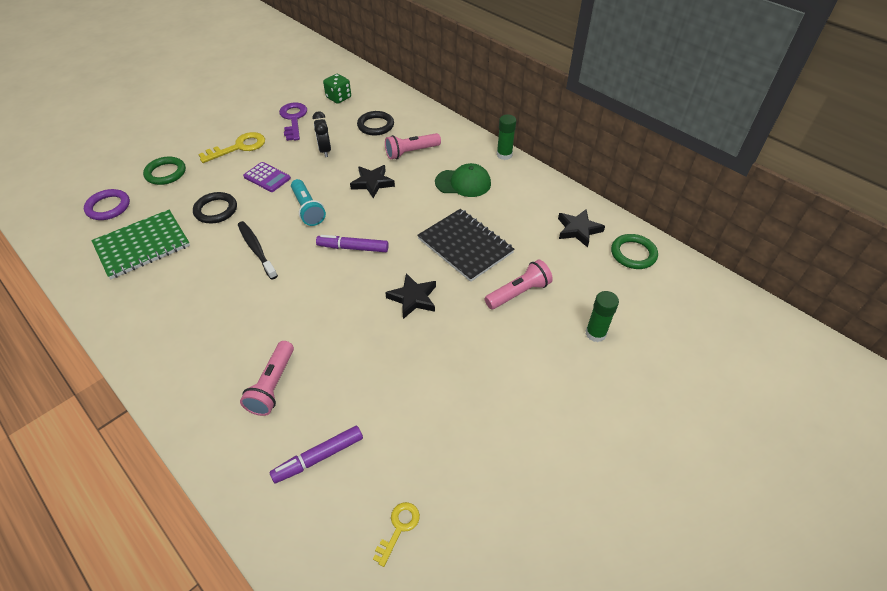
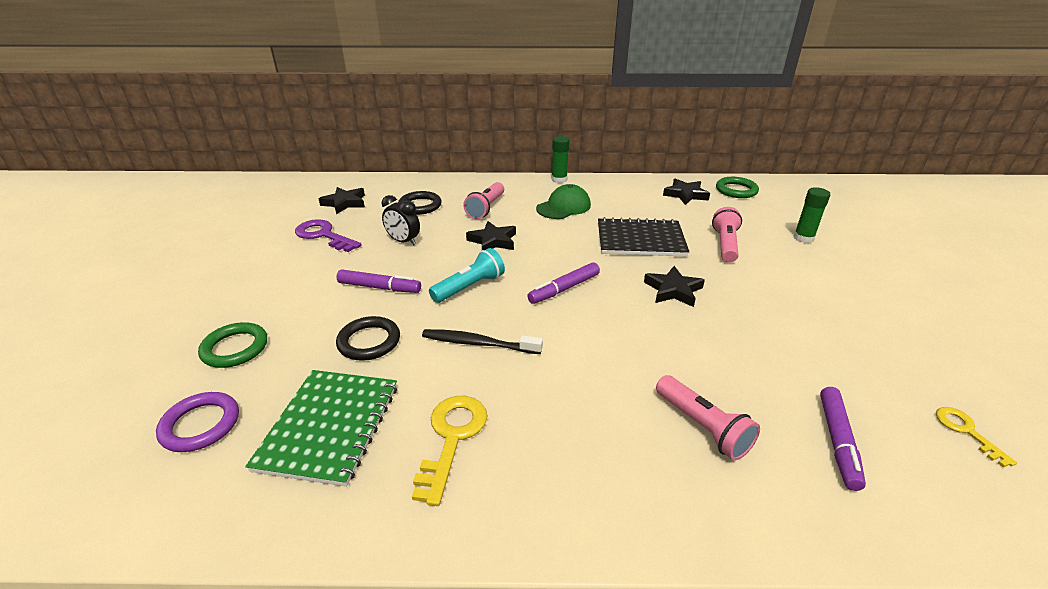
camera: 45 degrees left, 15 degrees down
(239, 147) = (298, 282): yellow key -> yellow key (452, 438)
(267, 177) = (379, 287): purple calculator -> purple marker
(307, 209) = (470, 287): turquoise flashlight -> turquoise flashlight turned 60 degrees counterclockwise
(338, 98) = (345, 203): green dice -> black star

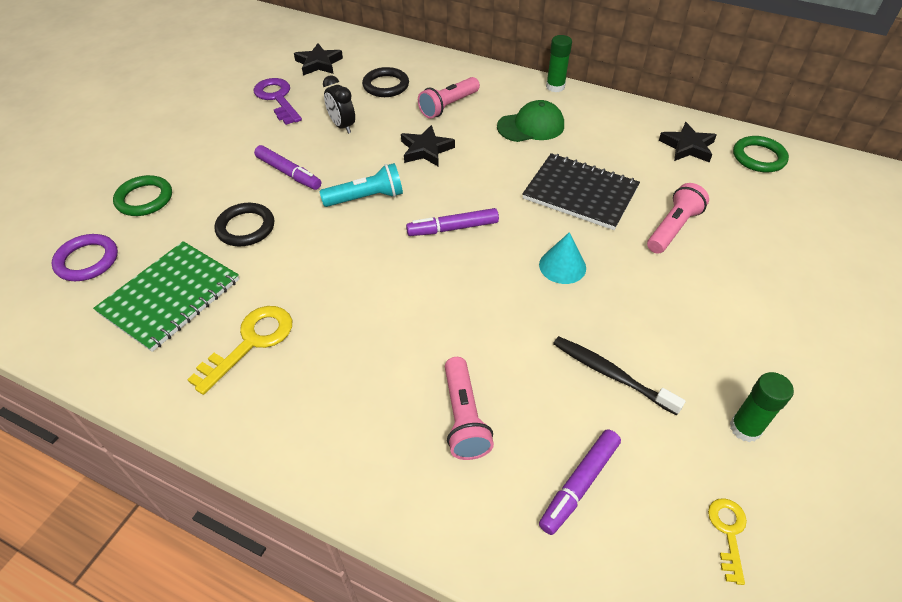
camera: 25 degrees right, 15 degrees up
(478, 343) = (332, 261): black toothbrush -> black toothbrush (611, 374)
(673, 290) = (562, 266): black star -> turquoise cone
(803, 238) = (780, 248): green glue stick -> green glue stick (745, 428)

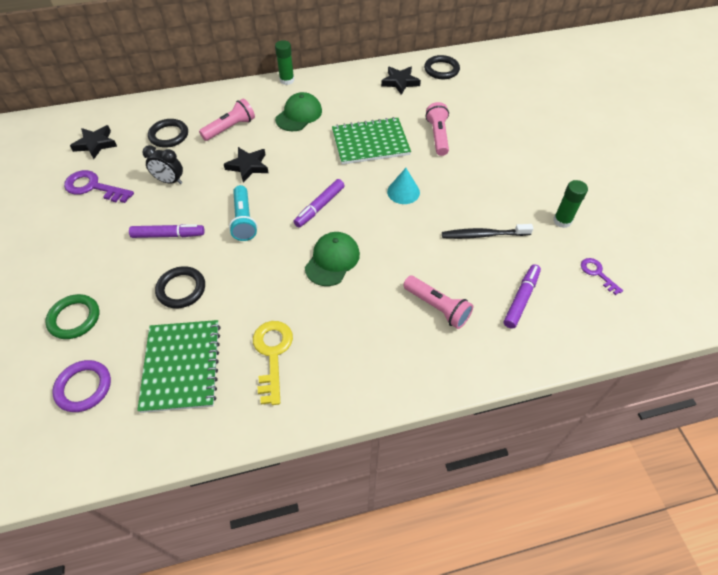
camera: 40 degrees left, 5 degrees up
(366, 198) = (243, 220): turquoise flashlight -> turquoise flashlight turned 135 degrees clockwise
(407, 289) = (332, 260): none -> green cap
(448, 106) = (230, 128): pink flashlight -> pink flashlight turned 135 degrees counterclockwise
(579, 484) = (521, 299): purple marker -> purple marker turned 150 degrees counterclockwise
(580, 193) = (370, 142): black notebook -> green notebook
(728, 532) = (597, 273): yellow key -> purple key
(758, 157) = (441, 70): green ring -> black ring

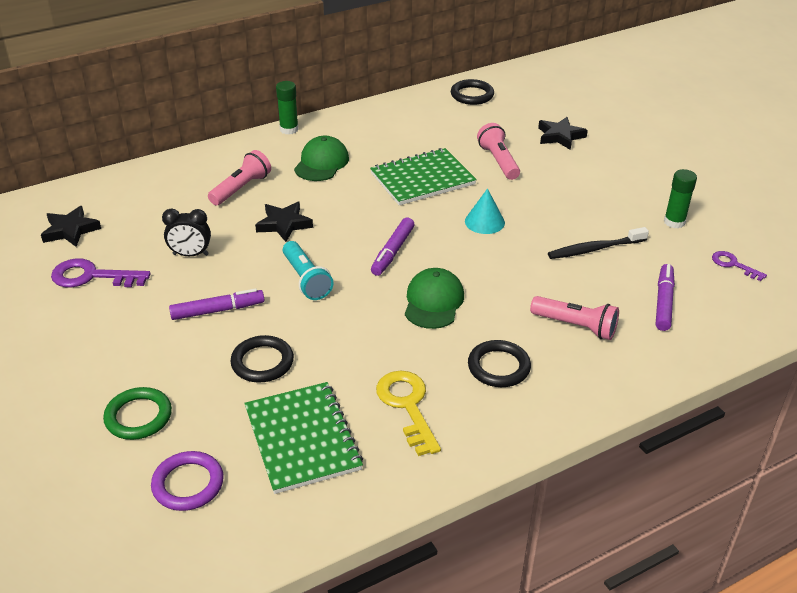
camera: 15 degrees left, 15 degrees down
(169, 135) = (165, 207): black ring -> black ring (498, 367)
(400, 82) = (429, 113): black star -> black star (560, 136)

